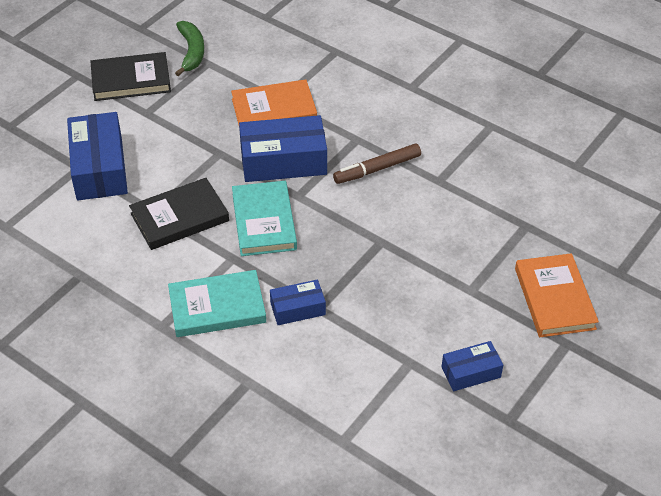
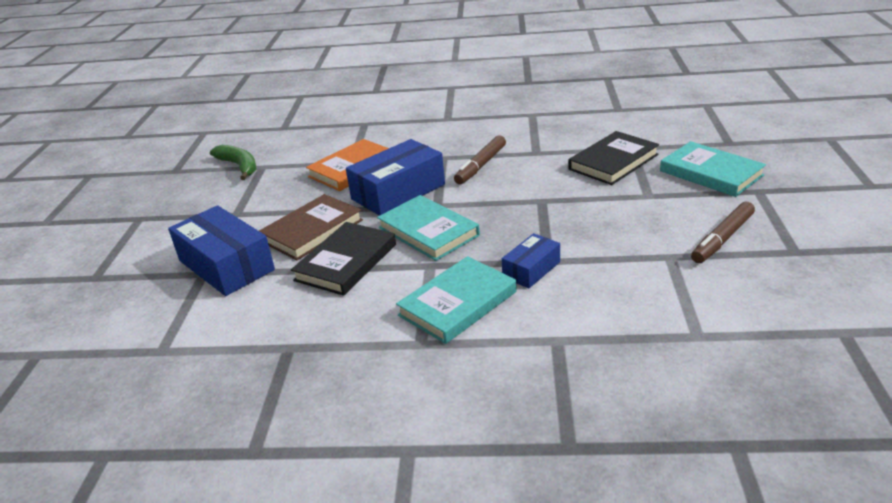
camera: 30 degrees left, 15 degrees down
(131, 80) = (198, 201): black book -> black book (613, 162)
(184, 167) = (312, 231): none -> brown book
(471, 372) = (722, 239): blue box -> brown marker
(554, 298) = (711, 173): orange book -> turquoise book

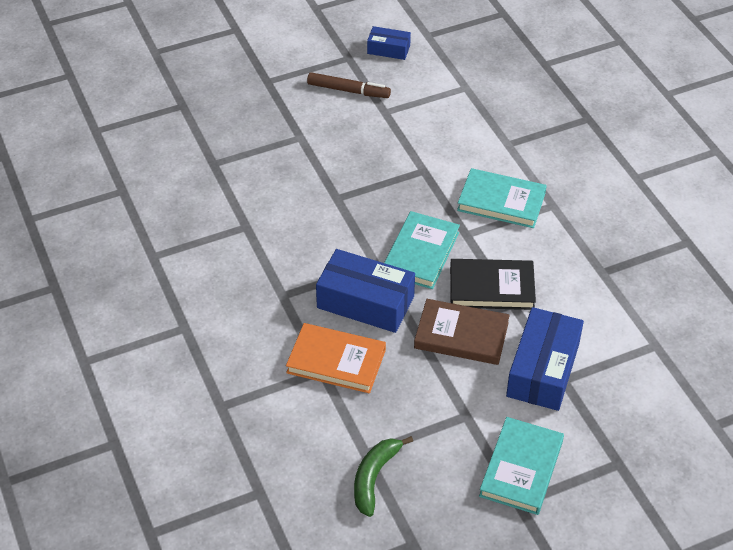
camera: 120 degrees left, 15 degrees up
(481, 165) = (288, 259): brown marker -> none
(531, 269) = (439, 176): blue box -> blue box (388, 49)
(613, 162) = (246, 169): black book -> none
(711, 173) = (246, 109): turquoise book -> turquoise book (521, 468)

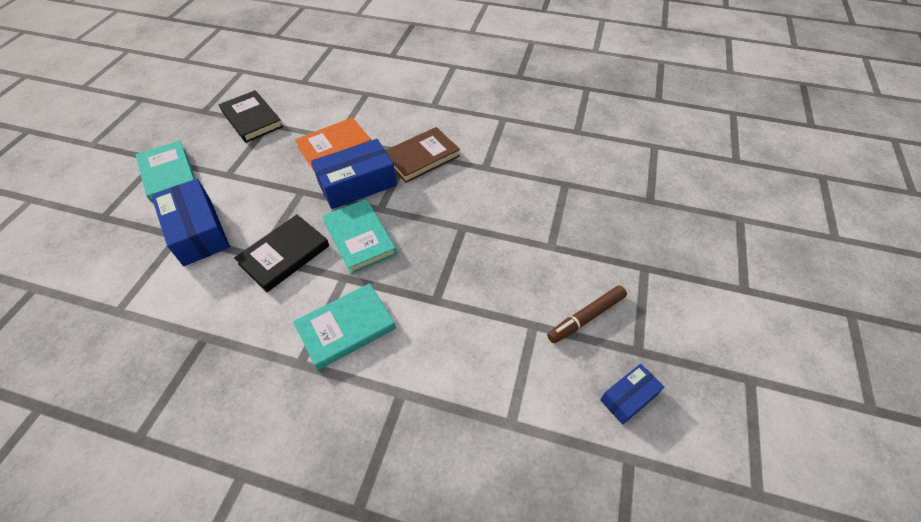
camera: 130 degrees right, 5 degrees up
(374, 478) = (252, 119): green banana -> black book
(461, 335) = (274, 211): brown book -> brown book (421, 157)

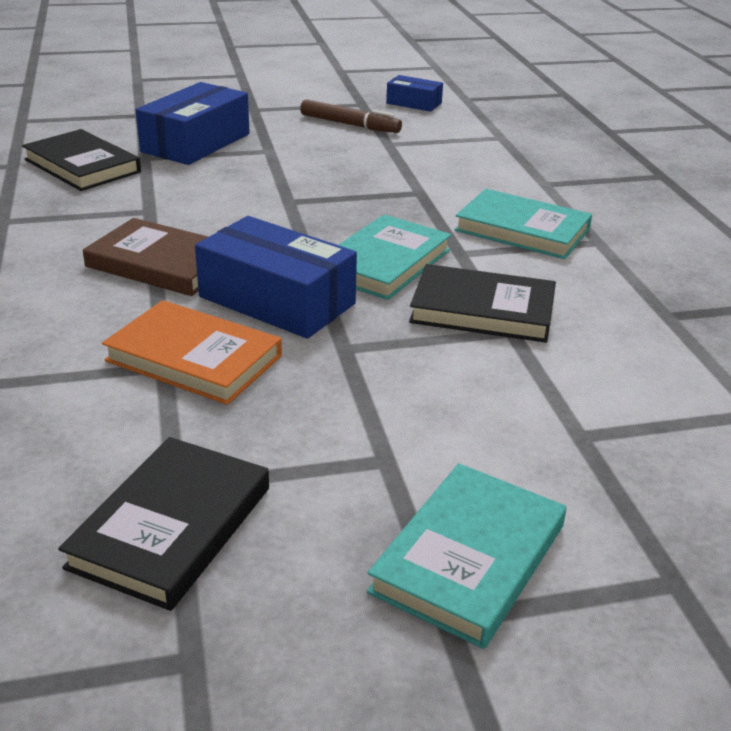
camera: 120 degrees left, 20 degrees down
(197, 231) = (546, 417): blue box -> blue box (196, 143)
(563, 156) = (82, 166): none -> black book

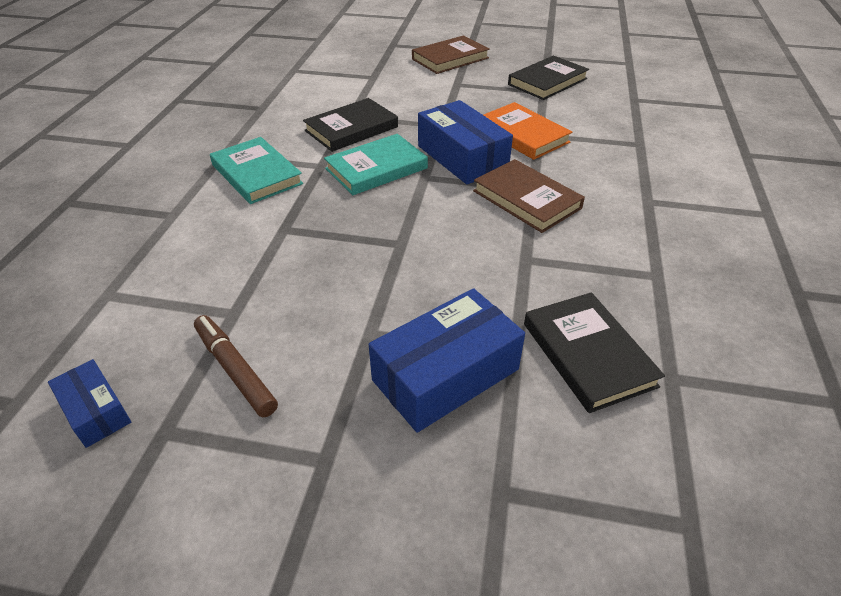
camera: 155 degrees left, 10 degrees up
(469, 558) = (450, 59): turquoise book -> brown book
(482, 310) = (351, 129): black book -> black book turned 75 degrees counterclockwise

